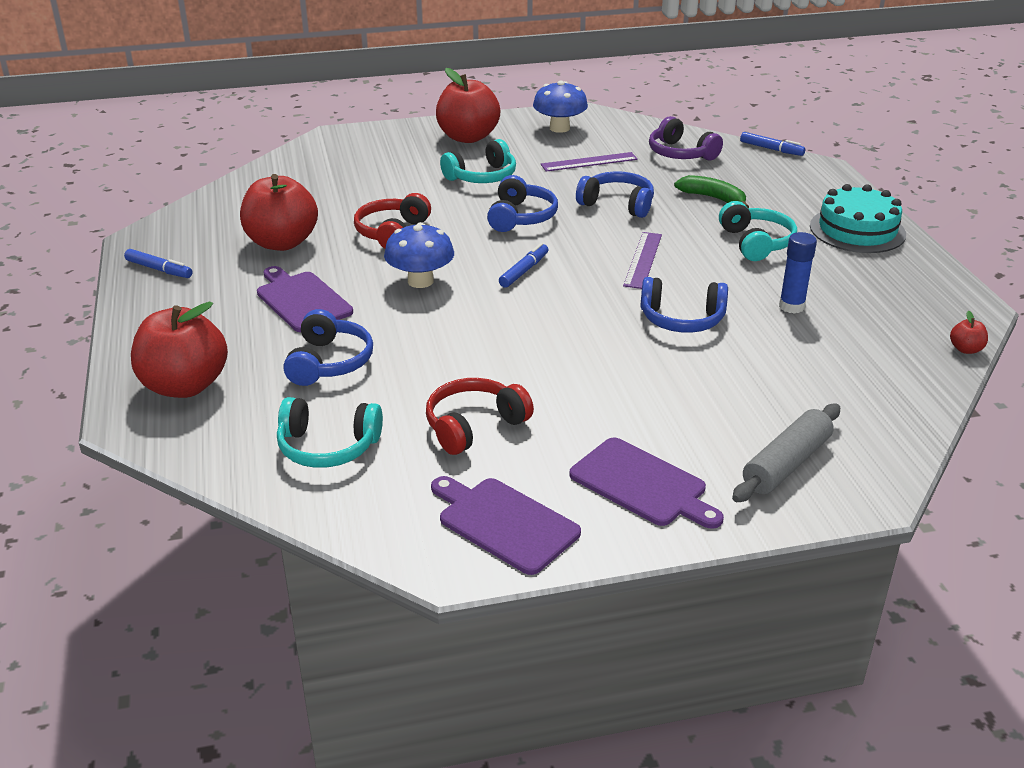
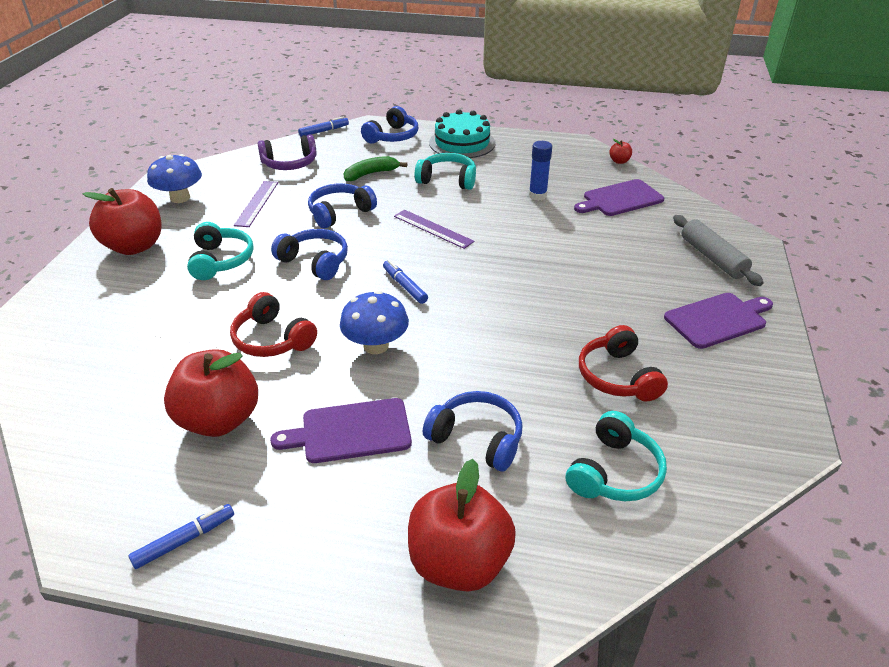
camera: 65 degrees left, 5 degrees up
(504, 523) = (747, 396): purple cutting board -> purple cutting board (620, 199)
(681, 319) = (526, 240): blue headphones -> blue headphones (392, 136)

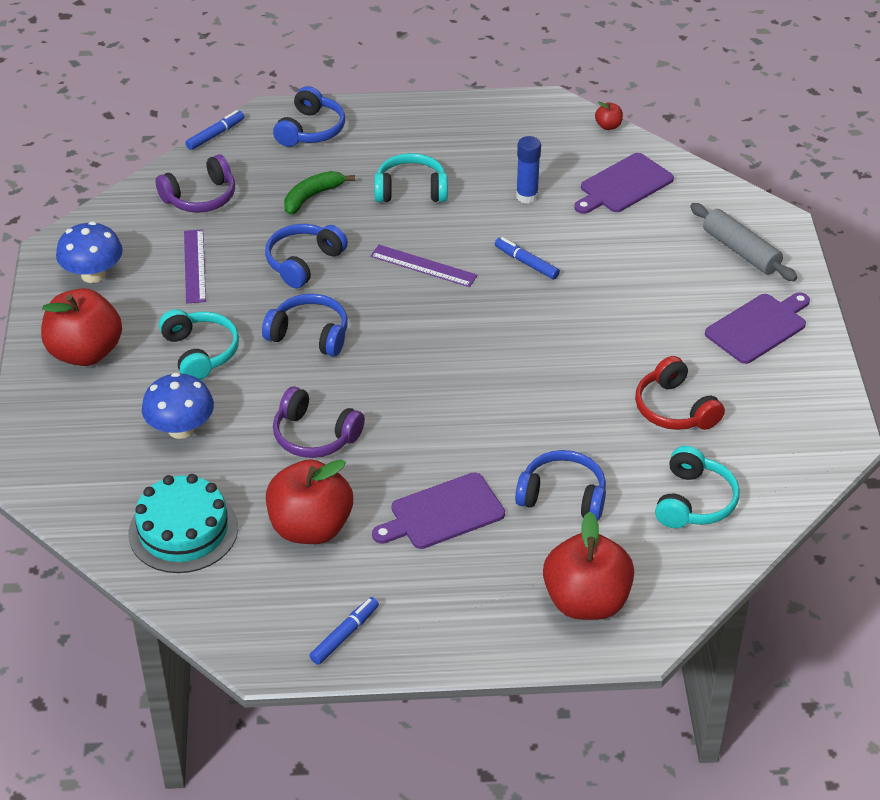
camera: 15 degrees left, 5 degrees up
(272, 339) = (314, 436): red headphones -> purple headphones
(376, 345) = (425, 422): blue mushroom -> blue mushroom (181, 429)
(404, 286) = (424, 347): blue marker -> blue marker (526, 263)
(462, 143) = (405, 126): turquoise cake -> turquoise cake (183, 530)

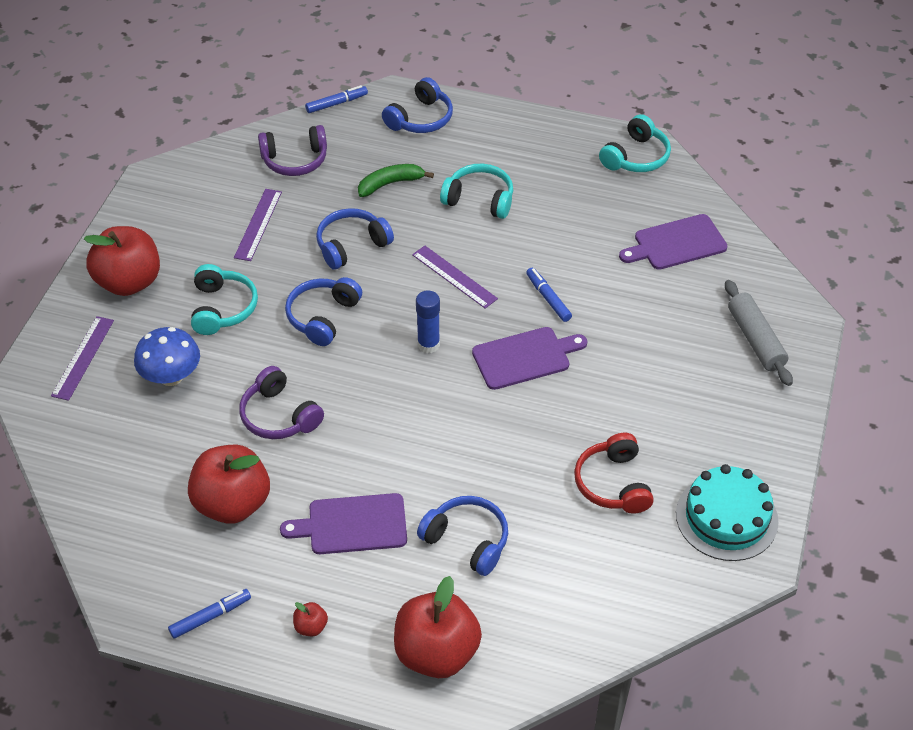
camera: 20 degrees right, 5 degrees up
(75, 436) = (83, 357): none -> purple ruler
(93, 274) = (171, 210): blue mushroom -> none
(183, 530) = (126, 473): turquoise cake -> turquoise cake (726, 517)
(309, 335) = (322, 317): blue headphones -> blue headphones turned 105 degrees counterclockwise
(527, 196) = (581, 232): blue glue stick -> blue glue stick (428, 344)
(608, 126) = (691, 180): red apple -> red apple (311, 627)
(694, 501) = (585, 583): turquoise headphones -> turquoise headphones (636, 157)
(759, 327) = (734, 422): purple cutting board -> purple cutting board (525, 357)

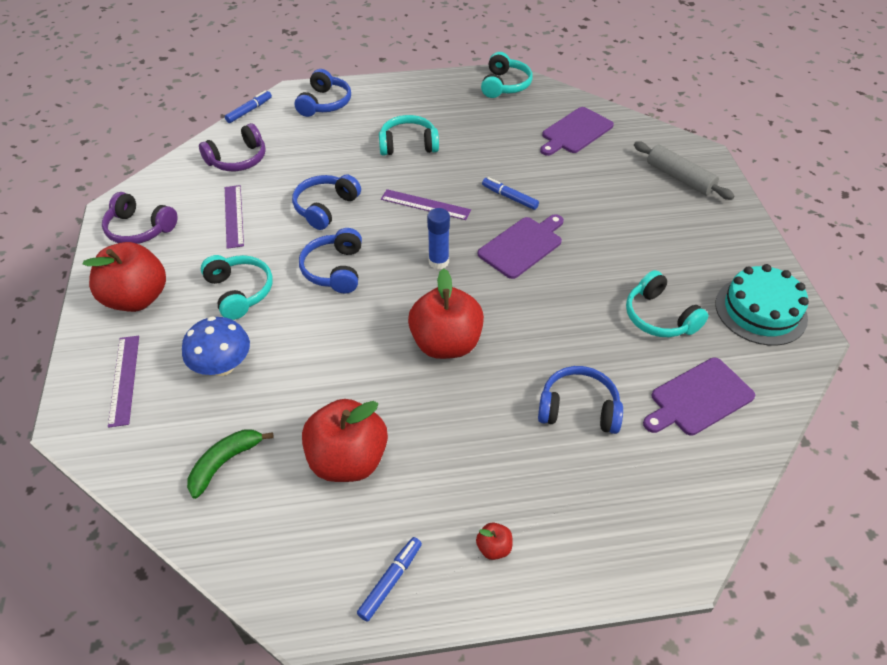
camera: 25 degrees left, 0 degrees up
(279, 416) = (345, 364): purple headphones -> purple headphones (139, 229)
(352, 524) = (471, 435): purple cutting board -> purple cutting board (698, 398)
(390, 184) = (329, 154): green banana -> green banana (225, 463)
(436, 653) = (622, 521): red apple -> red apple (446, 343)
(613, 483) = (659, 317): red headphones -> turquoise headphones

